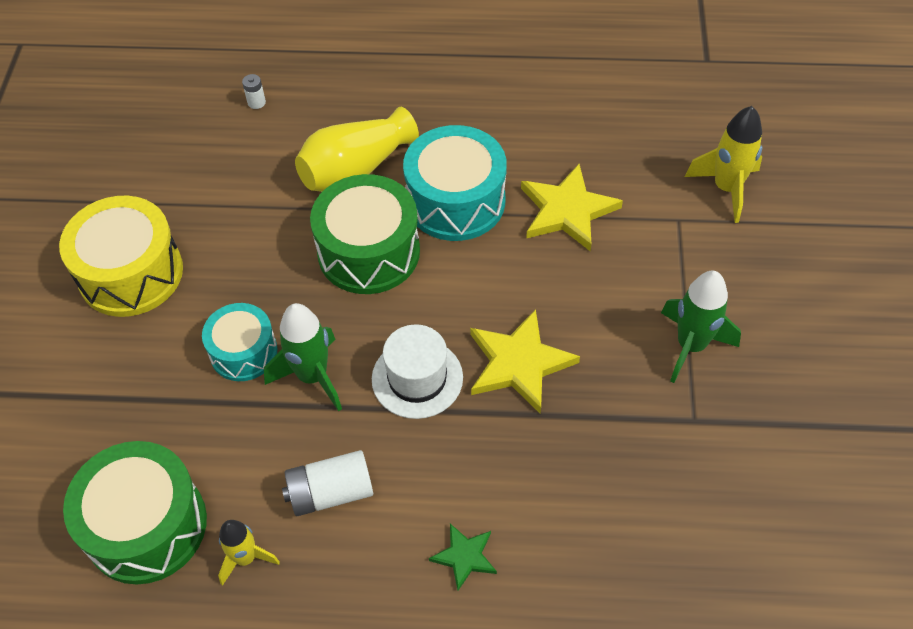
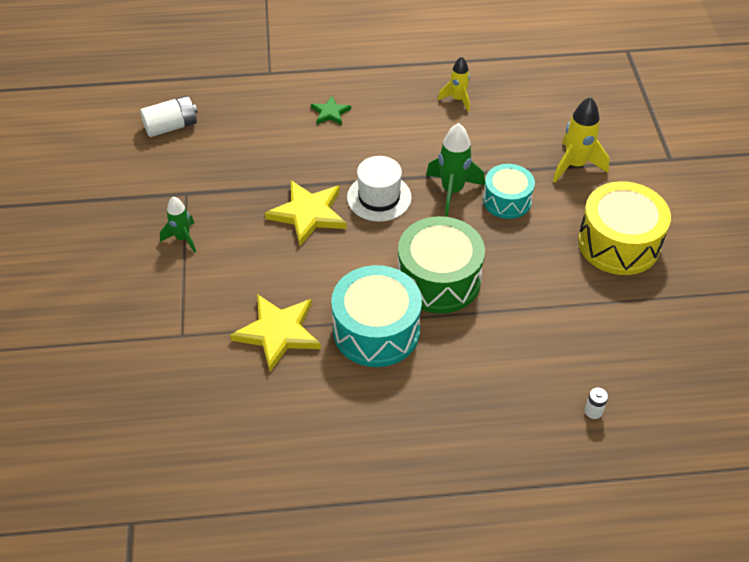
camera: 170 degrees right, 5 degrees down
(146, 525) = (523, 107): green drum -> none
(330, 492) = (418, 132): white battery -> white battery (171, 126)
(355, 170) = (472, 349): yellow vase -> none
(691, 346) = (183, 238): green rocket -> green rocket, size x0.64
(726, 189) = (135, 369): yellow rocket -> yellow rocket (575, 165)

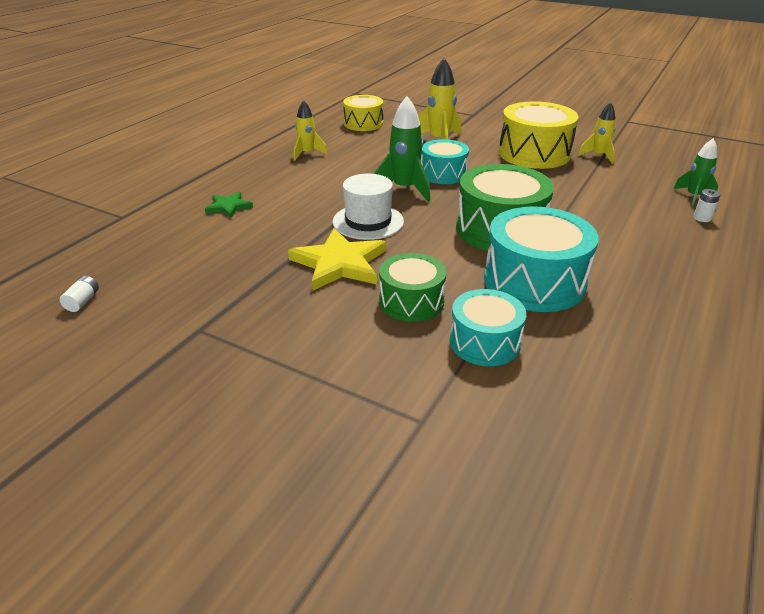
camera: 55 degrees left, 15 degrees down
(171, 126) = (82, 301): white battery -> white battery, size x0.50
(183, 238) = (265, 359): green rocket -> green rocket (693, 197)
(278, 332) = (484, 342): yellow star -> turquoise drum
(294, 274) = (411, 301): none -> green drum
(558, 97) = (363, 123): none -> yellow drum
(666, 293) = (598, 156): none -> yellow rocket

